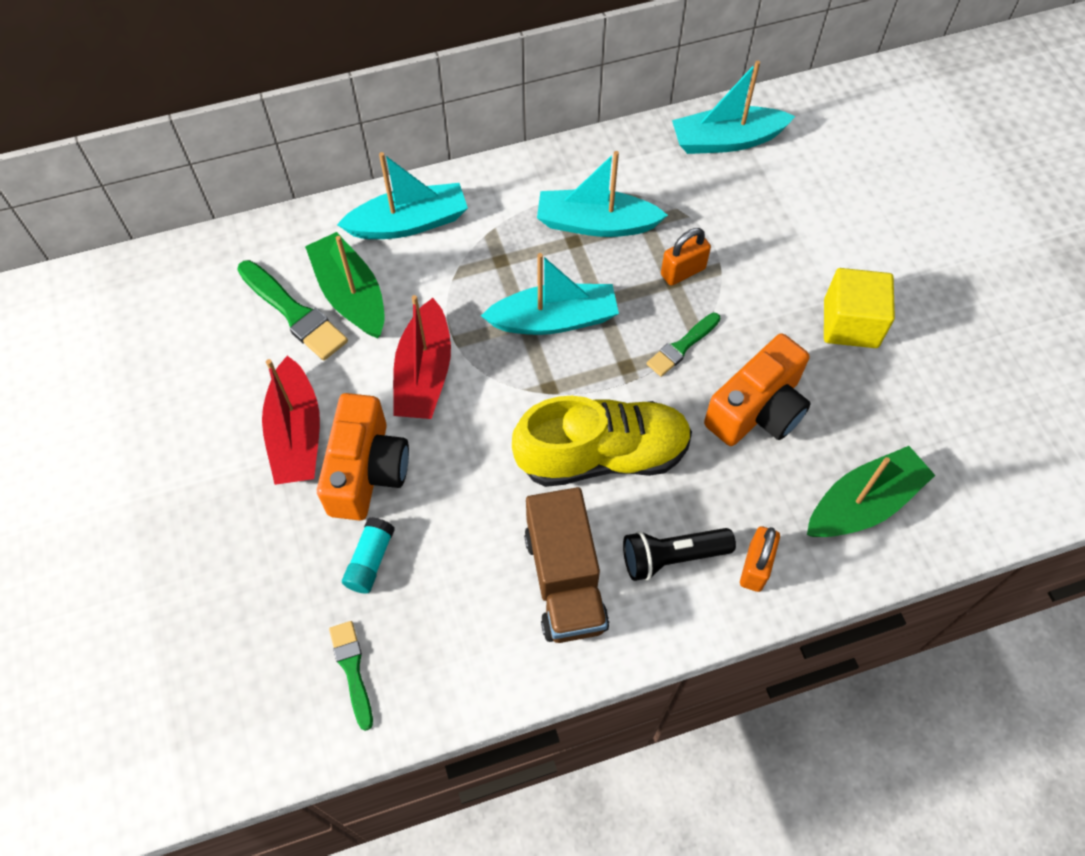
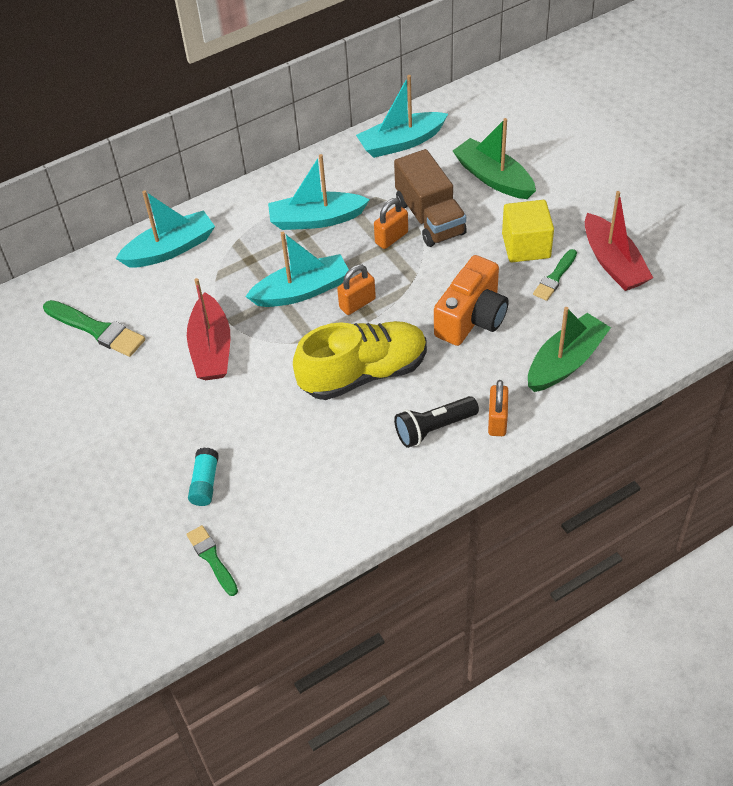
camera: 10 degrees left, 10 degrees down
(296, 434) = (122, 411): red boat -> red boat (613, 263)
(351, 295) = (138, 308): green boat -> green boat (493, 178)
(367, 471) = (185, 424): orange camera -> none
(565, 580) = (357, 462): brown truck -> brown truck (430, 218)
(618, 354) = (357, 303): none -> orange padlock
(682, 346) = (404, 288): green brush -> green brush (555, 277)

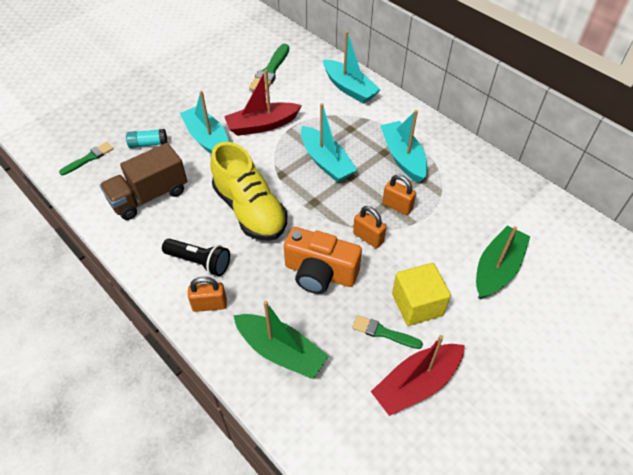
camera: 75 degrees right, 0 degrees up
(357, 303) = (320, 195): orange padlock -> orange padlock (368, 237)
(401, 142) = (513, 196): turquoise boat -> turquoise boat (207, 139)
(430, 218) = (429, 228): brown truck -> brown truck (149, 196)
(434, 428) = (199, 262): black flashlight -> black flashlight turned 150 degrees clockwise

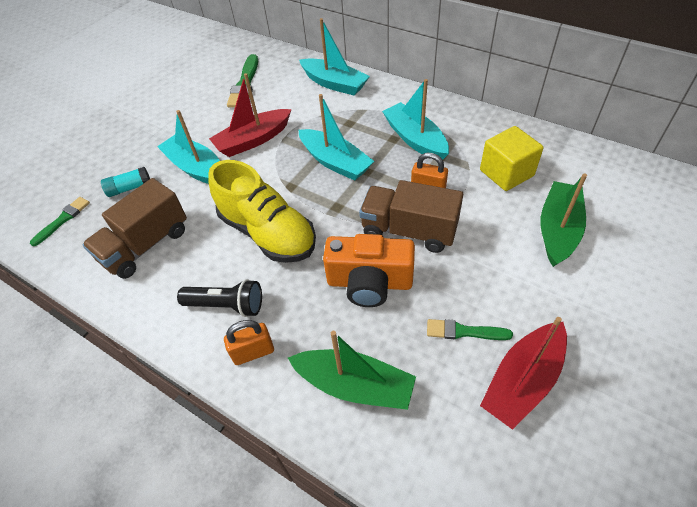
camera: 10 degrees left, 0 degrees up
(368, 237) = (409, 230): orange padlock -> brown truck
(417, 304) = (489, 290): yellow cube -> yellow cube (506, 173)

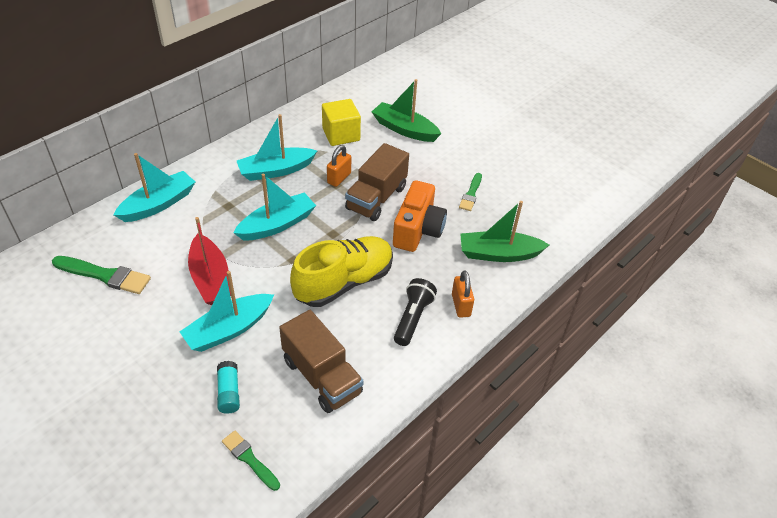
camera: 85 degrees left, 5 degrees down
(355, 385) = (498, 254): green boat -> green boat turned 120 degrees counterclockwise
(523, 380) = (510, 179): red boat -> none

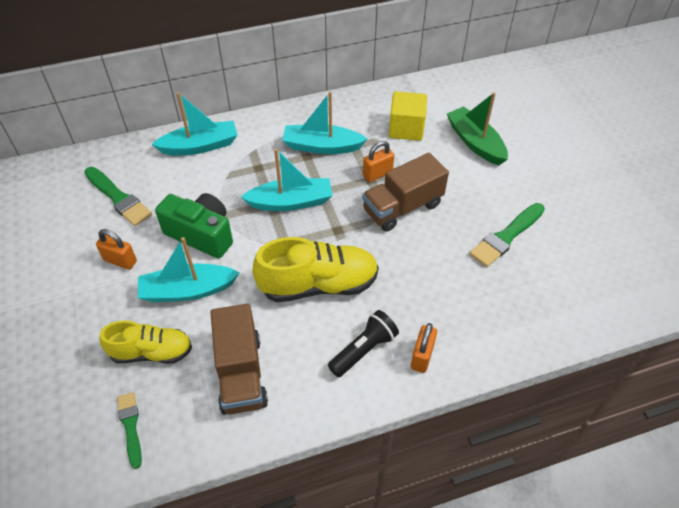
camera: 30 degrees right, 5 degrees up
(145, 329) = (120, 261): none -> orange padlock
(211, 279) = (201, 234): red boat -> green camera
(229, 392) = (152, 352): turquoise glue stick -> yellow shoe
(418, 230) = (425, 256): orange camera -> none
(471, 194) = (506, 237): green brush -> green brush, size x1.60
(498, 254) = (497, 315): green boat -> none

